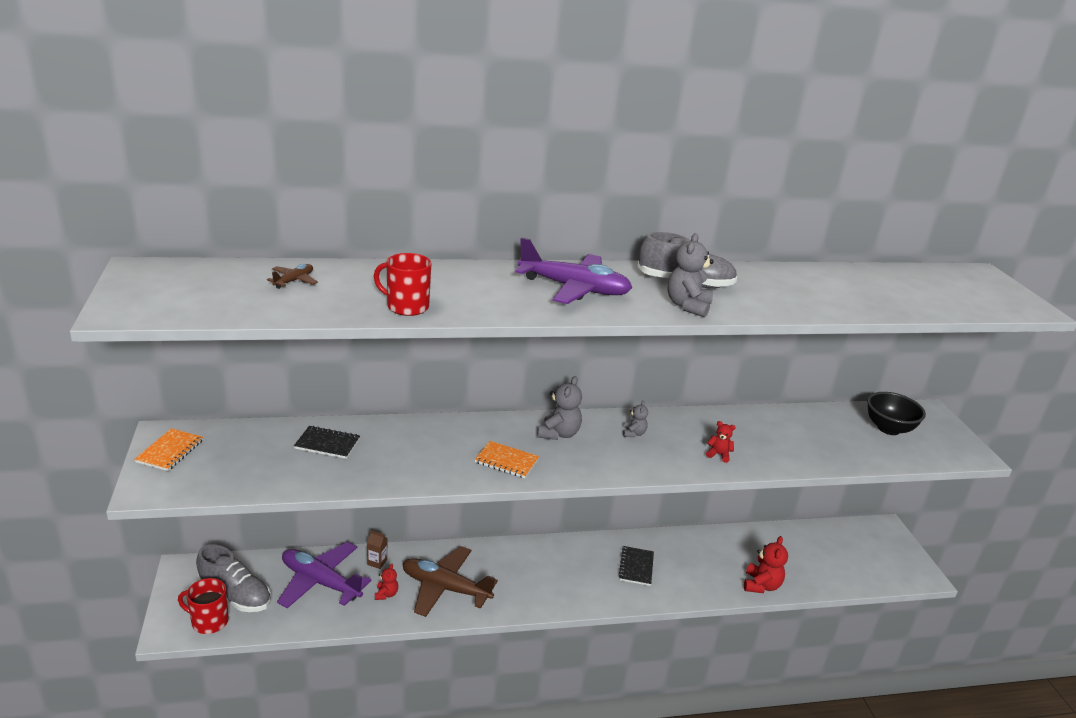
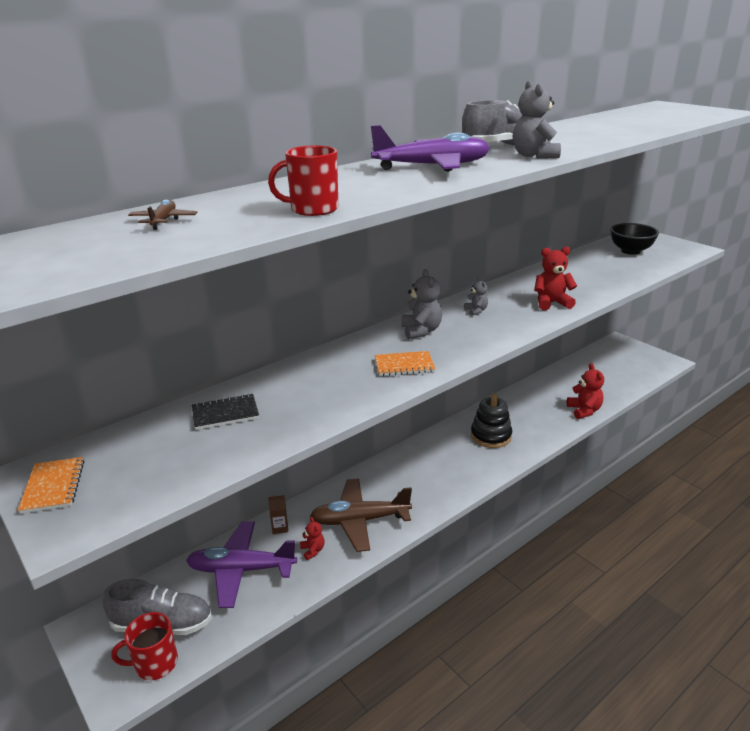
camera: 25 degrees left, 0 degrees up
(636, 567) = (491, 436): black notebook -> black stacking toy
(718, 455) = (551, 303): red teddy bear -> red teddy bear, size x1.73

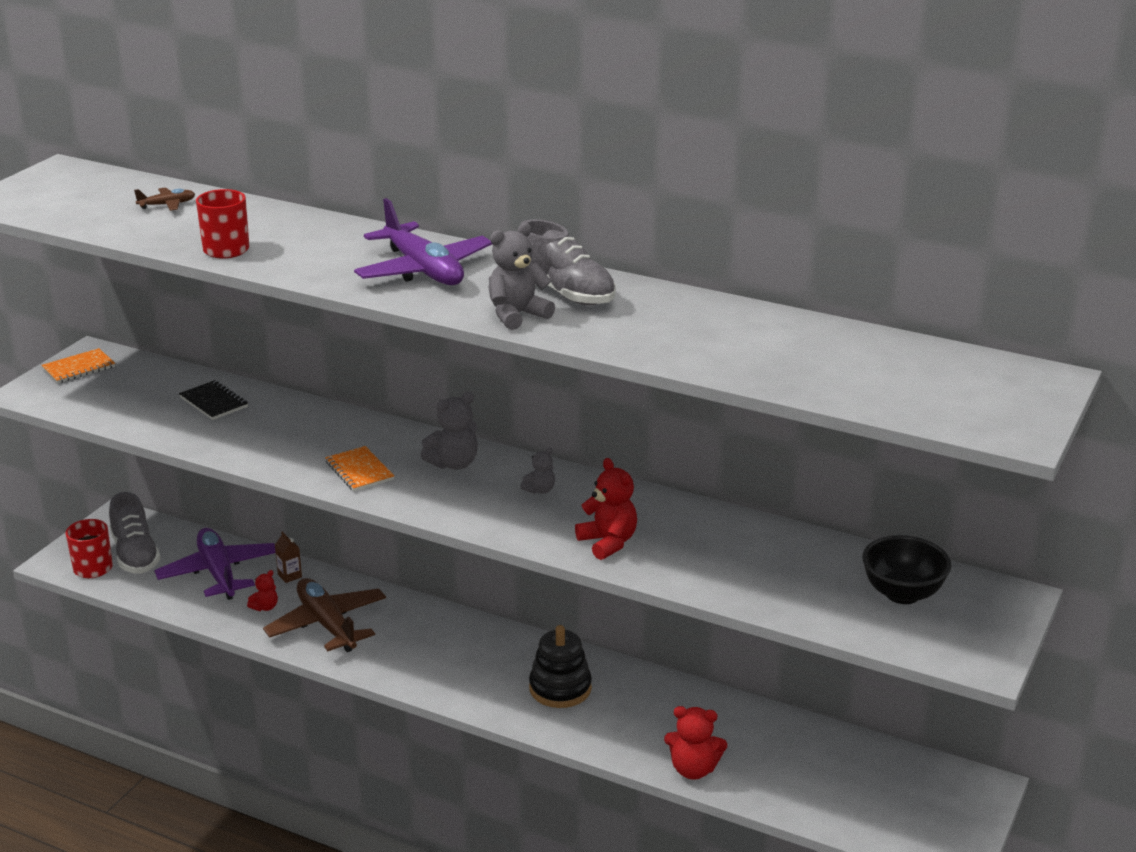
camera: 65 degrees right, 0 degrees up
(584, 410) = (693, 769): red teddy bear -> red teddy bear turned 45 degrees clockwise

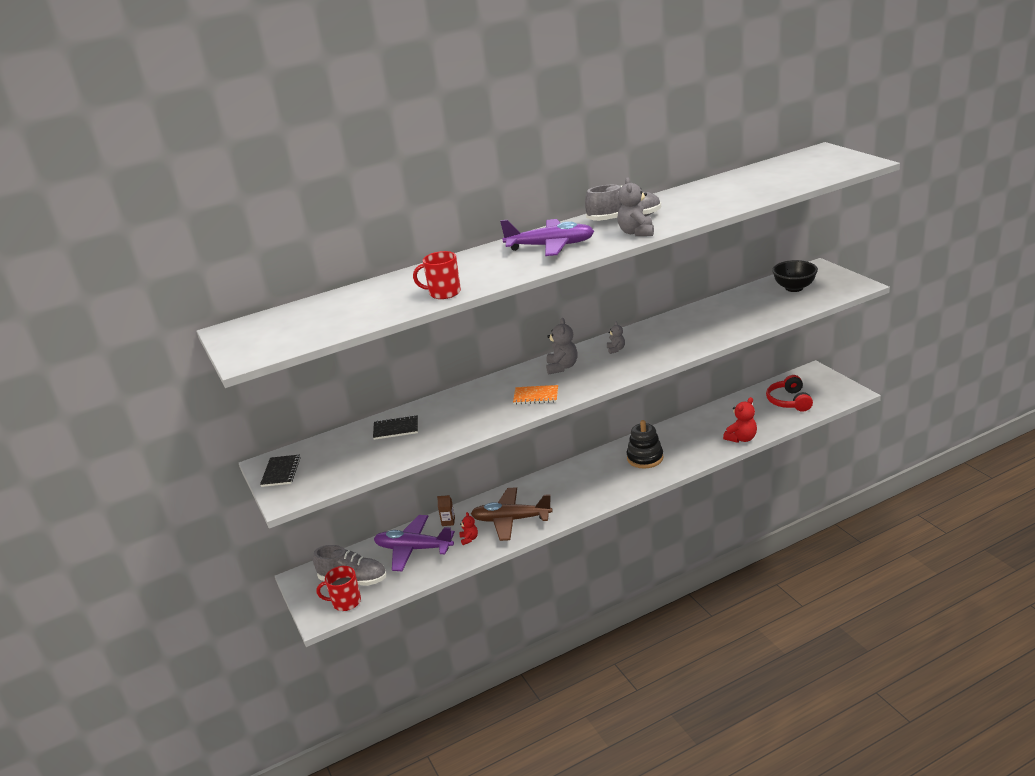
camera: 50 degrees left, 0 degrees up
(79, 368) = (281, 472): orange notebook -> black notebook
(167, 205) = (348, 303): brown plane -> none
(608, 543) = (684, 343): red teddy bear -> none
(854, 788) = (789, 401): none -> red headphones

